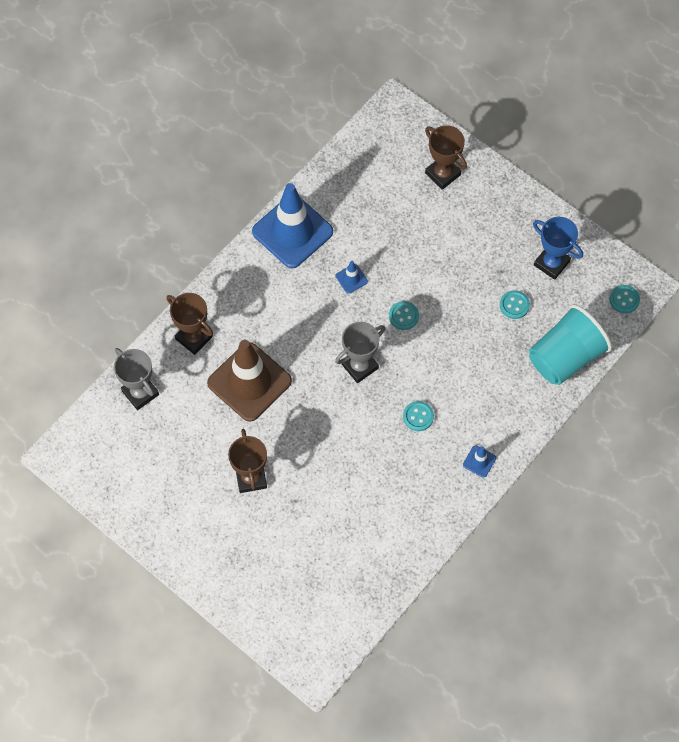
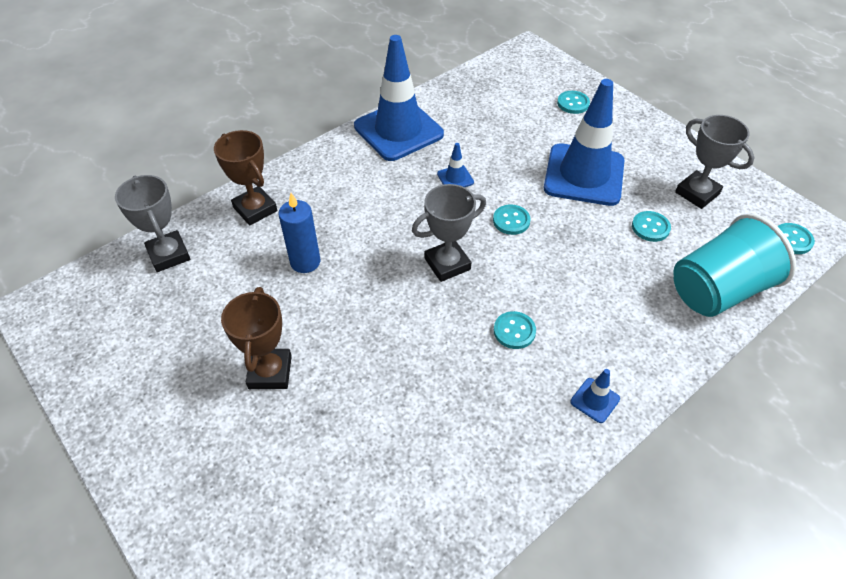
camera: 10 degrees right, 15 degrees down
(249, 382) = (305, 262): brown traffic cone -> blue candle
(442, 174) = (573, 103): brown trophy -> turquoise button
(458, 258) = (584, 175): none -> blue traffic cone
(551, 263) = (697, 193): blue trophy -> grey trophy

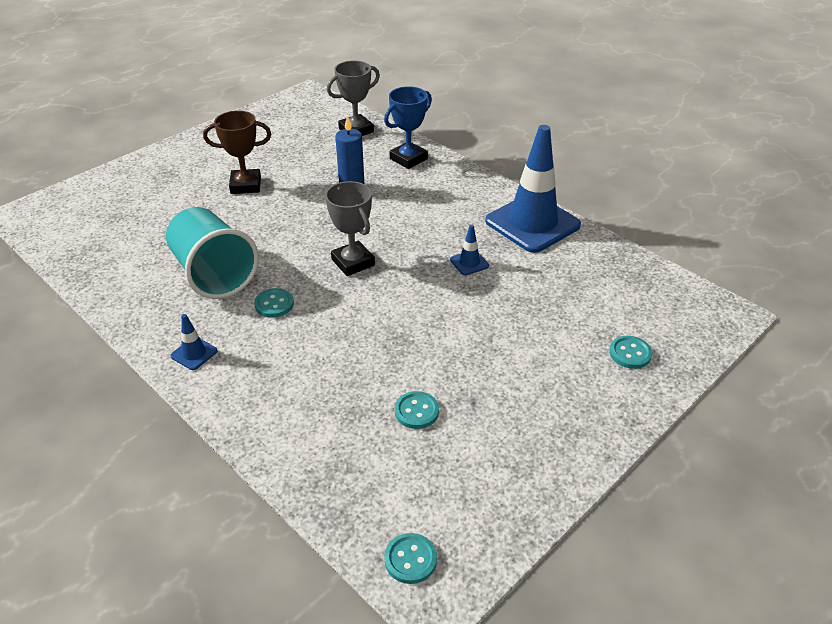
camera: 85 degrees right, 10 degrees down
(255, 209) = (408, 159): brown trophy -> blue trophy
(511, 221) = (413, 301): turquoise button -> none
(584, 175) = (495, 358): blue traffic cone -> none
(697, 193) = (484, 464): grey trophy -> none
(718, 290) = (321, 463): turquoise cup -> turquoise cup (214, 274)

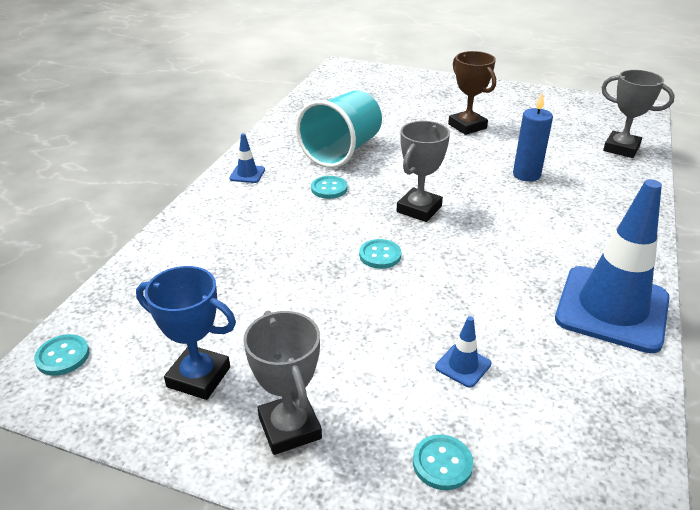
camera: 65 degrees right, 5 degrees down
(408, 159) = (617, 191): blue trophy -> blue trophy (199, 377)
(416, 411) = (243, 307): turquoise button -> turquoise button (380, 255)
(469, 263) = (488, 279): blue traffic cone -> blue traffic cone (463, 365)
(569, 419) = (290, 428): none -> grey trophy

